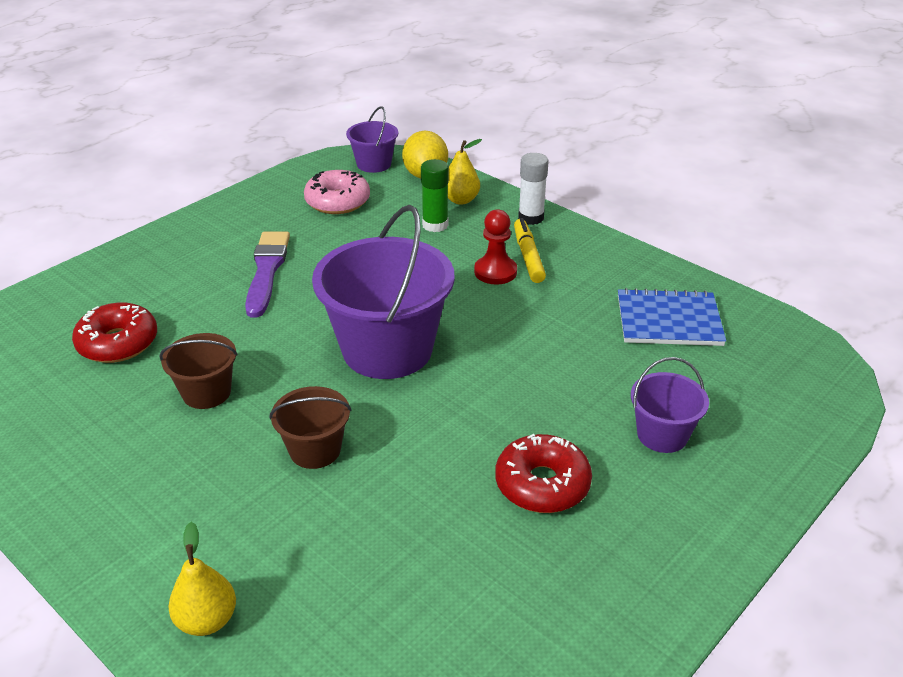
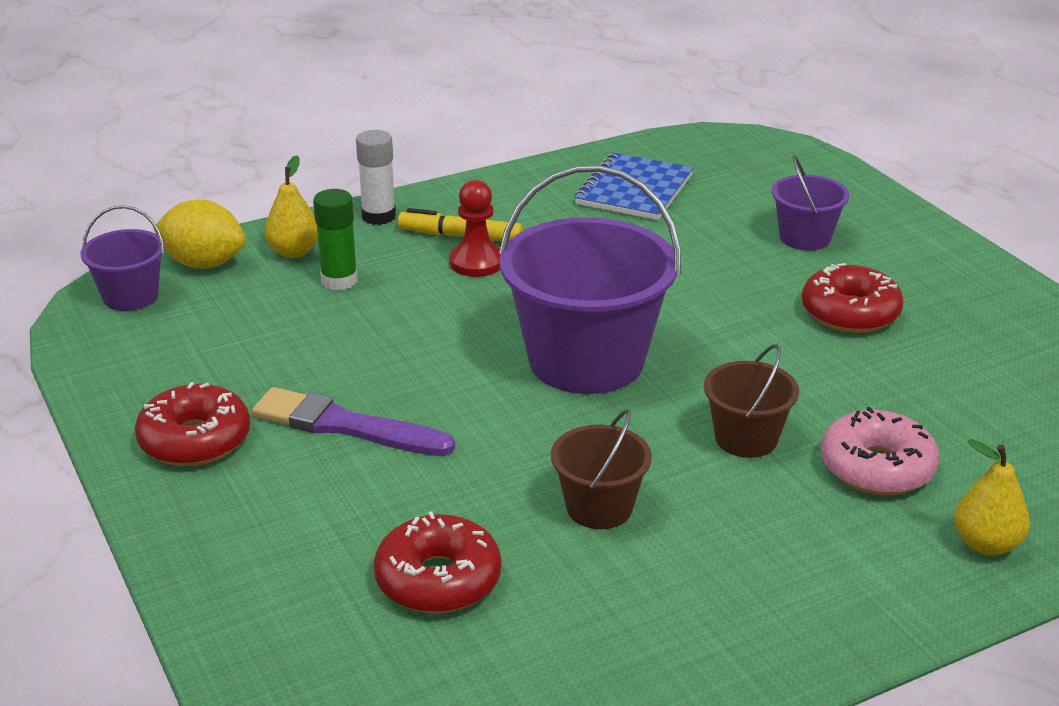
camera: 70 degrees left, 5 degrees down
(234, 225) = (195, 440): none -> red donut
(337, 201) = (209, 342): pink donut -> pink donut (877, 468)

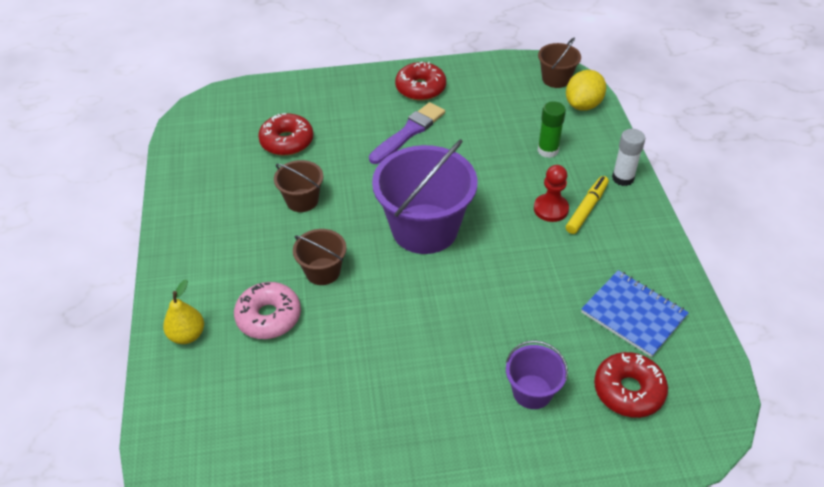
camera: 110 degrees right, 15 degrees up
(130, 296) = (556, 79): purple bucket -> brown bucket
(294, 252) = (587, 138): yellow pear -> none
(850, 313) = (422, 374): red donut -> red donut (628, 390)

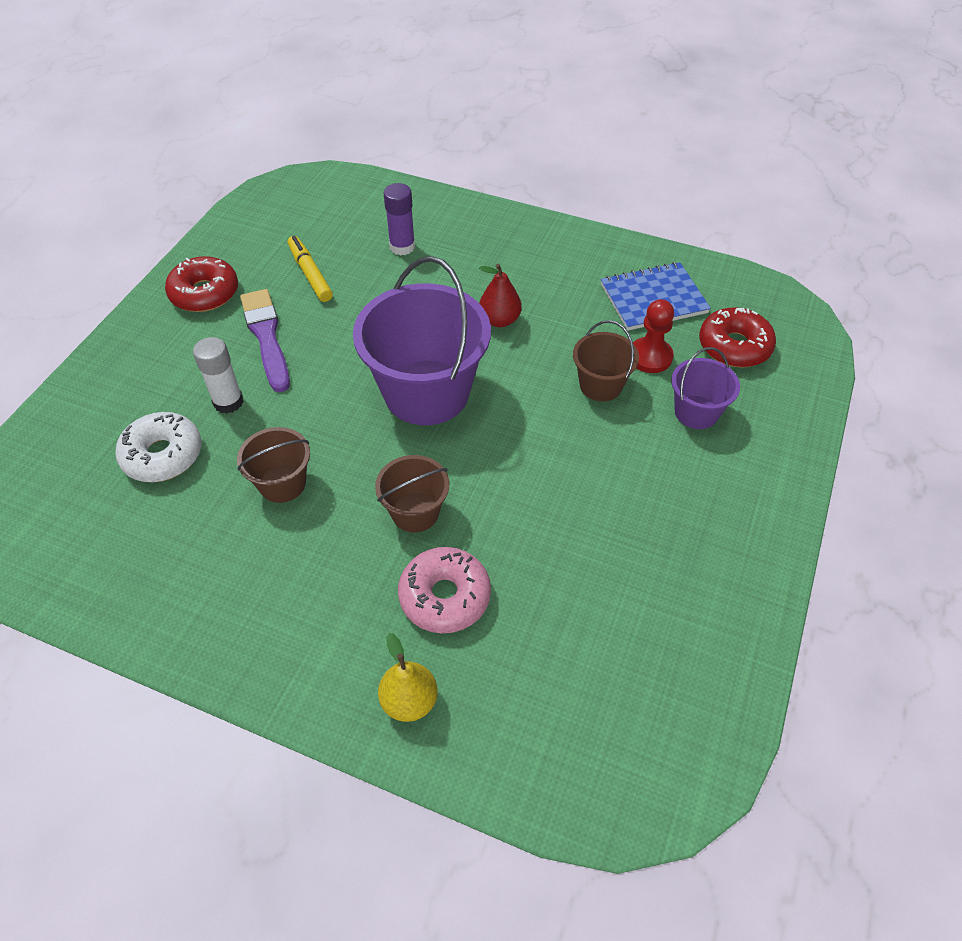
camera: 60 degrees left, 5 degrees up
(287, 141) = (163, 455): red donut -> white donut
(524, 234) = (499, 320): none -> red pear
(548, 150) = (402, 247): green glue stick -> purple glue stick
(551, 209) = (483, 285): red pawn -> red pawn (650, 357)
(556, 79) = (307, 189): brown bucket -> brown bucket (600, 385)
(583, 105) = (364, 191): yellow lemon -> none
(586, 209) = (504, 261): yellow marker -> yellow marker (310, 274)
(623, 178) = (486, 218): white glue stick -> white glue stick (228, 402)

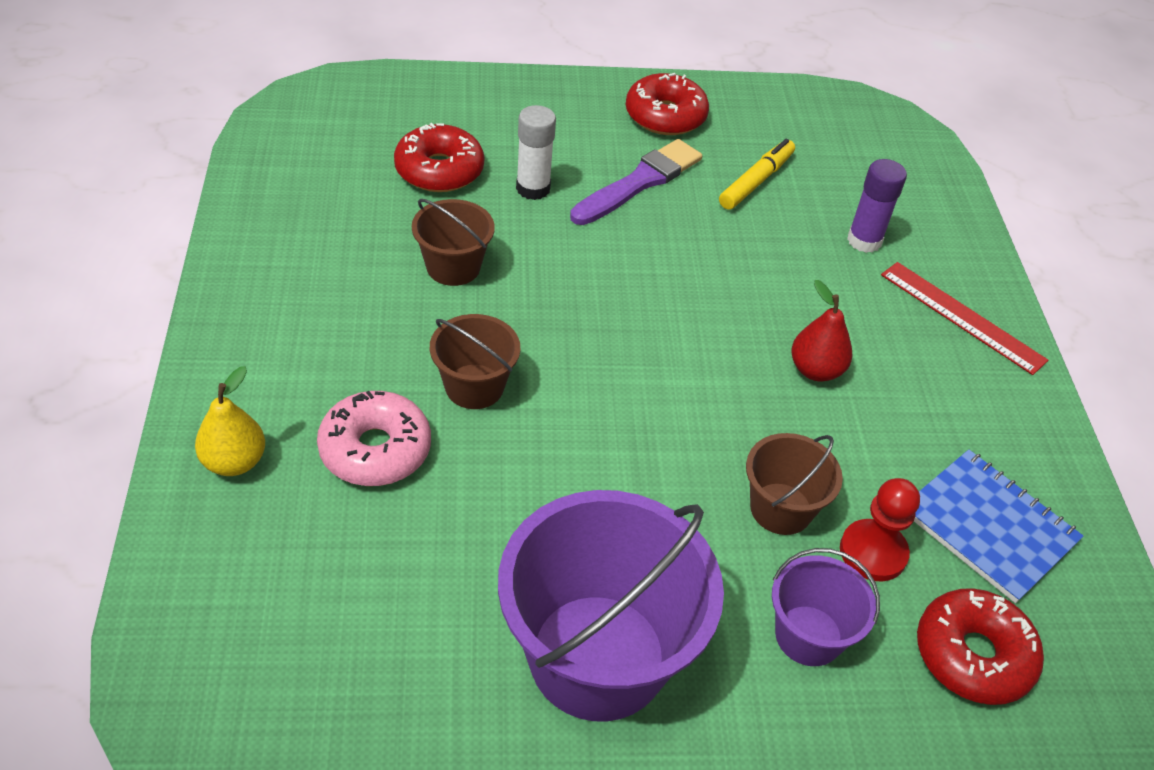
camera: 60 degrees right, 5 degrees down
(163, 455) = (439, 170): white donut -> red donut
(426, 392) = (651, 339): purple bucket -> purple bucket (597, 656)
(493, 234) = (962, 317): none -> red ruler

